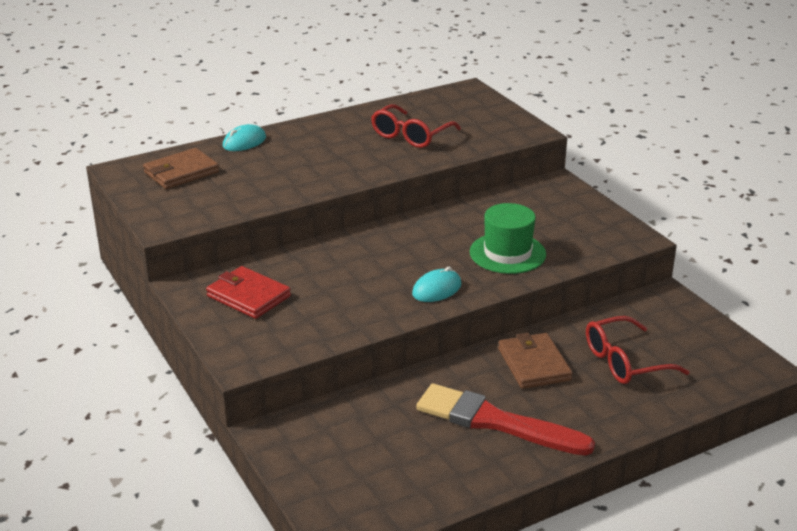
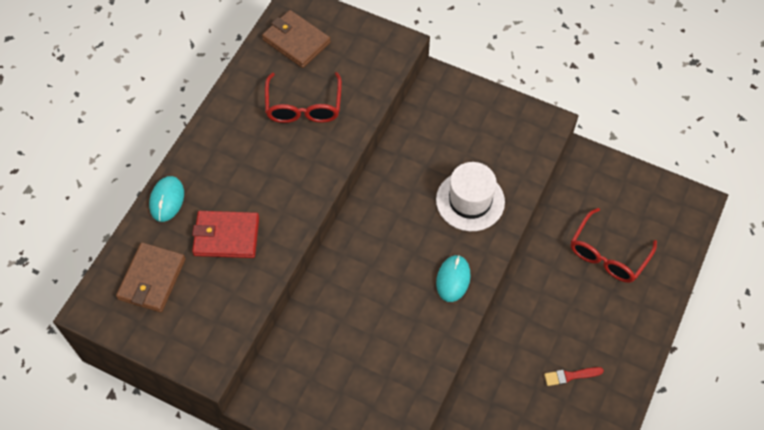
camera: 35 degrees left, 30 degrees up
(248, 296) = (320, 379): red wallet -> red wallet (226, 236)
(495, 422) = (570, 376): red brush -> red brush, size x0.40
(507, 253) = (470, 201): green hat -> white hat
(534, 364) = (552, 297): brown wallet -> brown wallet (296, 41)

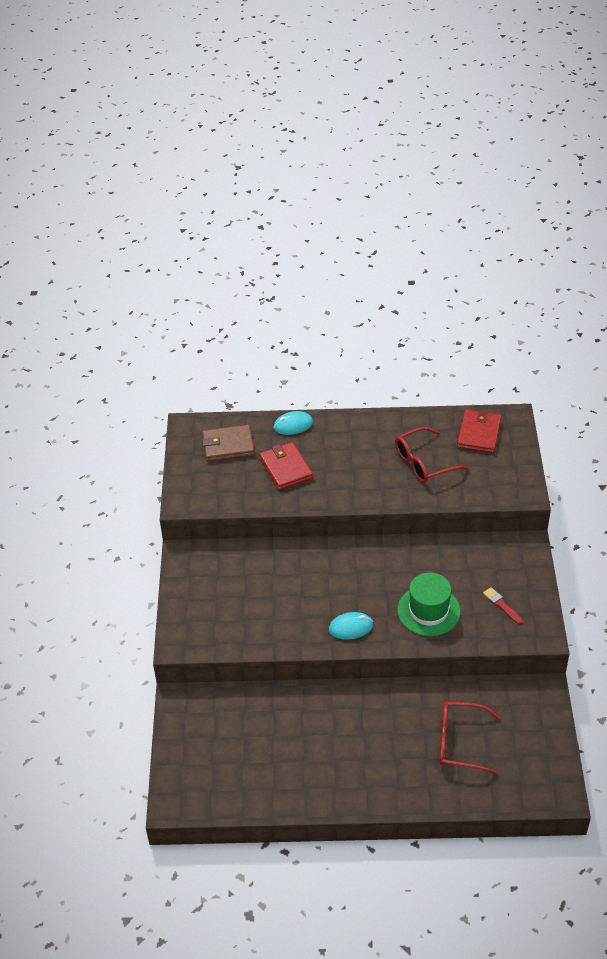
camera: 65 degrees right, 15 degrees down
(296, 41) = (479, 433): brown wallet -> red wallet
(470, 201) = (428, 611): white hat -> green hat
(570, 376) = (328, 756): red brush -> red brush (501, 605)

